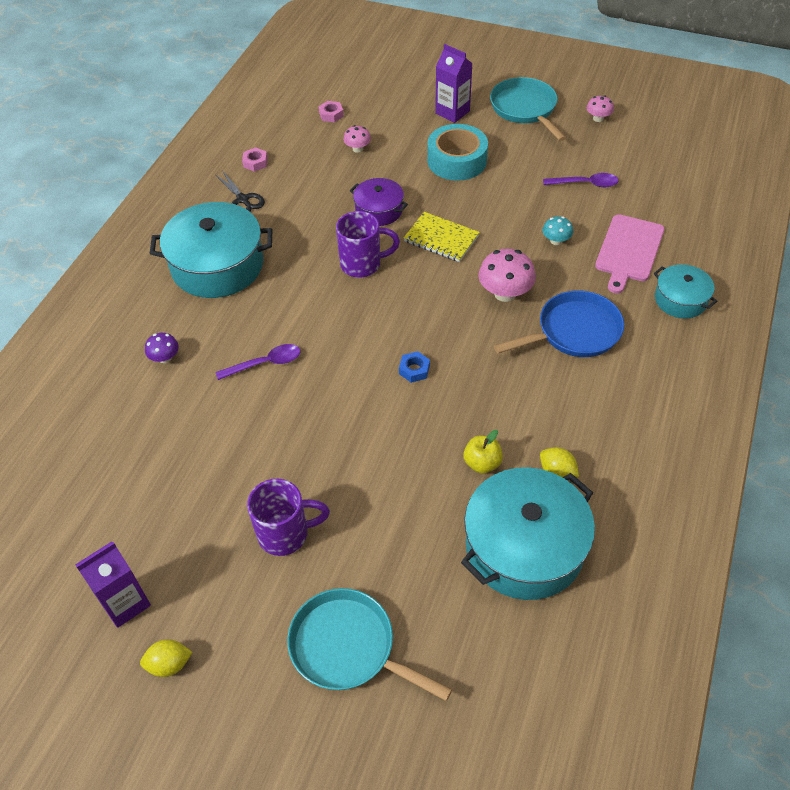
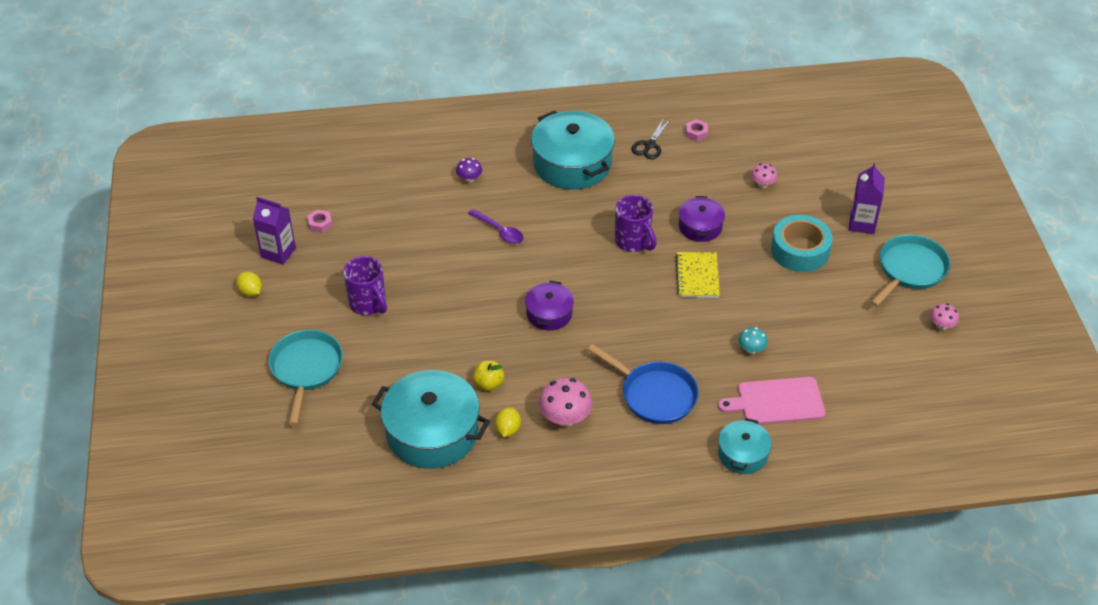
camera: 60 degrees right, 5 degrees down
(331, 114) = (791, 150): pink nut -> pink nut (320, 224)
(414, 370) = (549, 313): blue nut -> purple pot
(505, 293) = (665, 338): pink mushroom -> pink mushroom (565, 418)
(585, 184) = (840, 345): purple spoon -> none

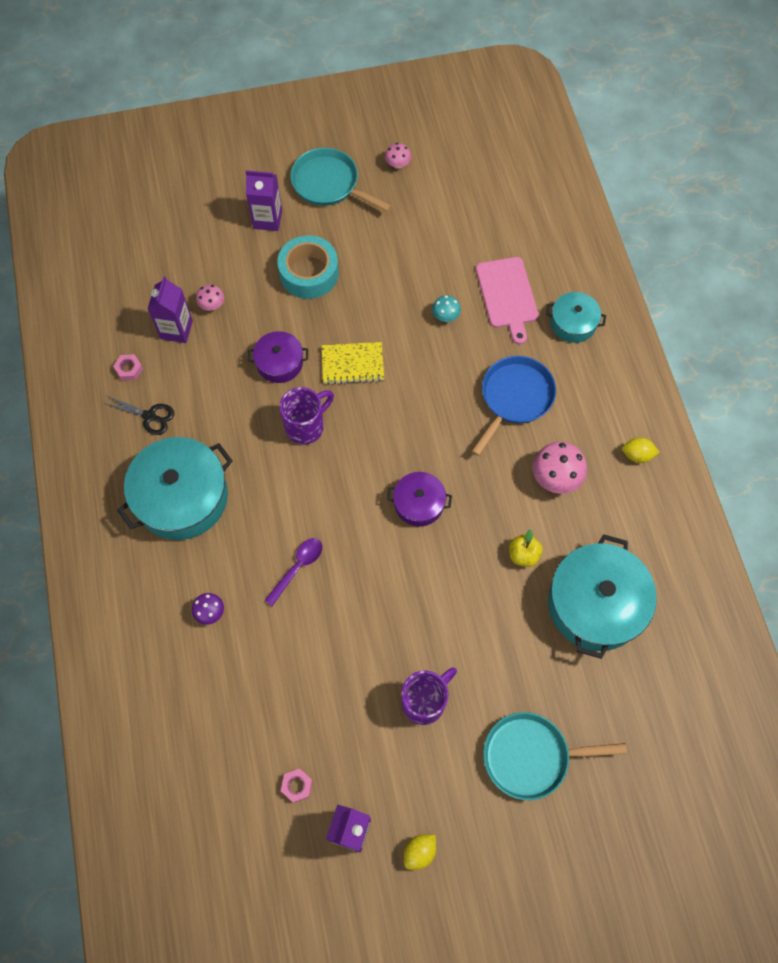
camera: 95 degrees left, 20 degrees up
(508, 429) = (579, 530): yellow lemon -> yellow lemon (637, 455)
(736, 161) = (176, 330): none -> purple carton

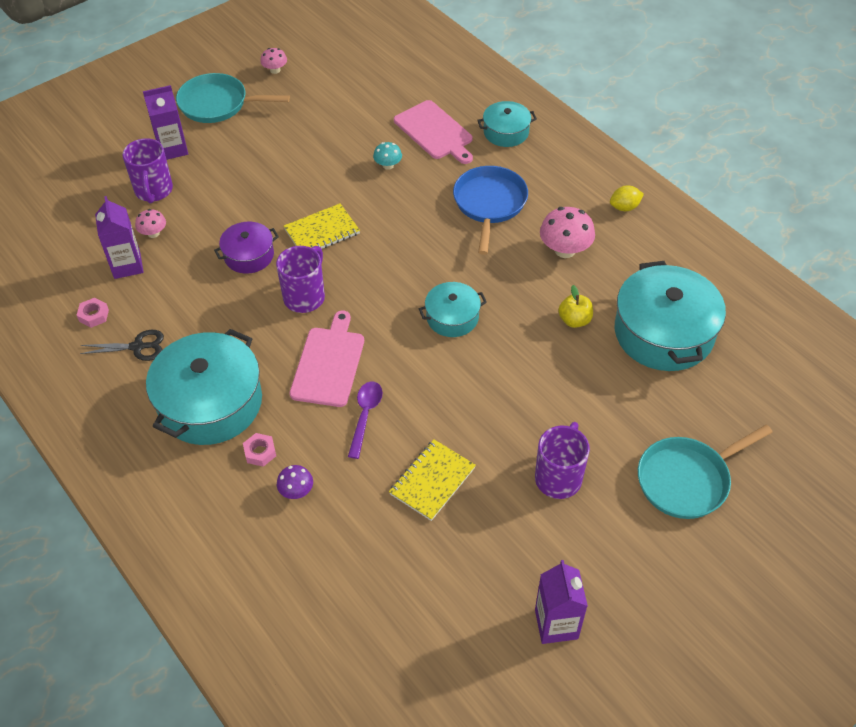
camera: 25 degrees left, 15 degrees down
(232, 259) = (154, 191): none -> purple mug
(293, 503) = (329, 363): none -> pink cutting board
(297, 786) = (477, 608): pink nut -> pink nut (260, 452)
(309, 273) = (237, 176): turquoise tape -> none
(320, 655) = (432, 481): none -> yellow notebook
(419, 503) = (452, 317): purple pot -> turquoise pot
(419, 852) = (635, 611): yellow lemon -> none

